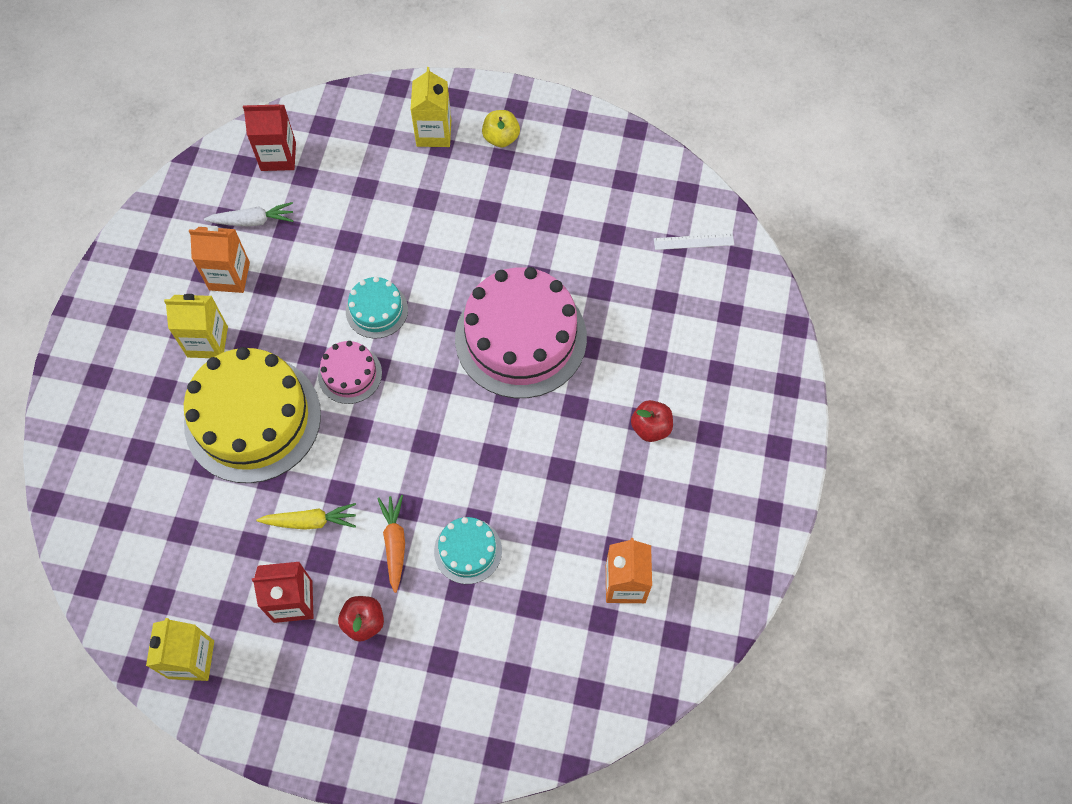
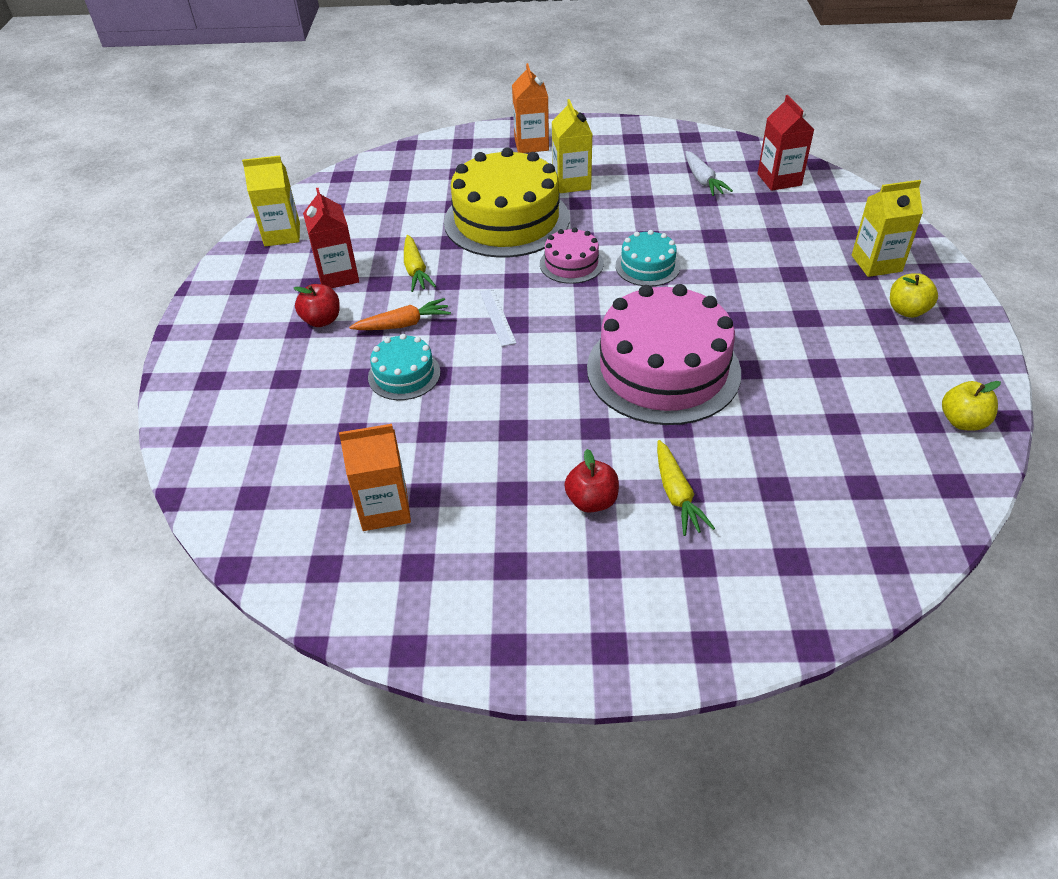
camera: 80 degrees right, 20 degrees down
(229, 276) = (640, 180): orange carton -> orange carton (531, 144)
(630, 158) = (962, 421): none -> yellow apple
(657, 367) = (677, 495): none -> yellow carrot
(693, 241) = (880, 504): white ruler -> white ruler (497, 317)

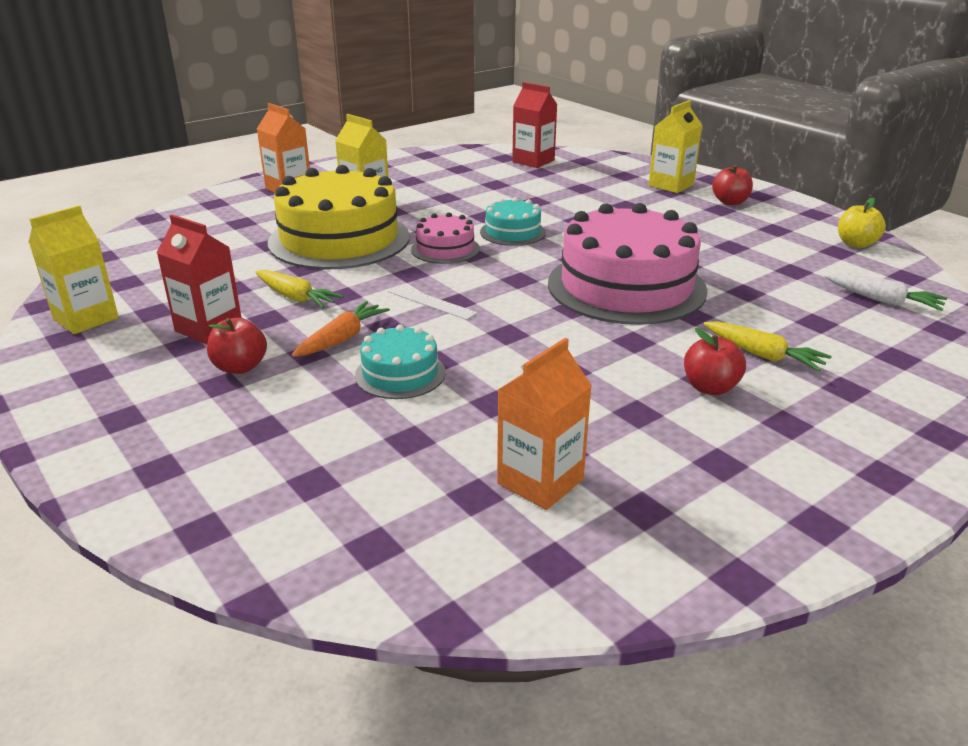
camera: 40 degrees left, 15 degrees down
(703, 180) = (476, 175): white carrot -> white carrot (883, 300)
(907, 311) = (730, 202): yellow apple -> red apple

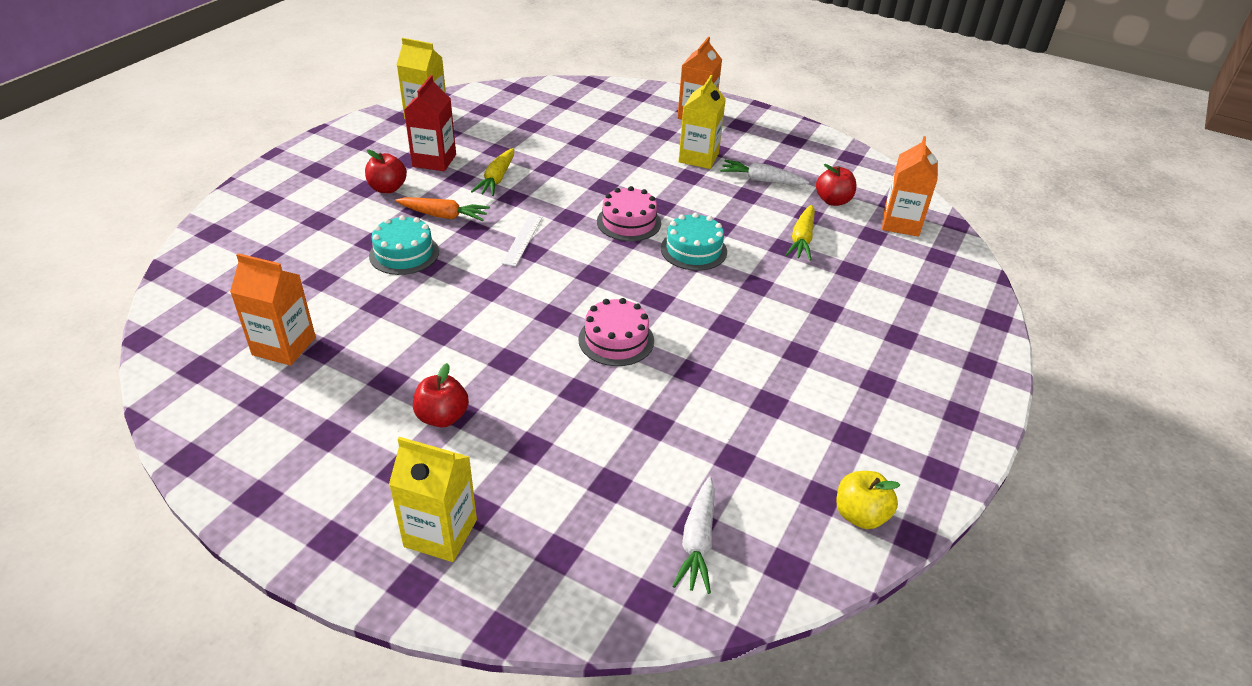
camera: 65 degrees right, 10 degrees up
(339, 239) = (611, 167): yellow cake -> none
(429, 188) = (761, 180): none -> white carrot
(533, 161) = (901, 223): red carton -> orange carton
(626, 286) = (616, 340): pink cake -> pink cake, size x0.48
(671, 185) = (923, 334): yellow carton -> yellow carton (440, 533)
(730, 202) = (910, 389): red apple -> red apple (833, 201)
(763, 355) = (517, 447): yellow carrot -> yellow carrot (802, 239)

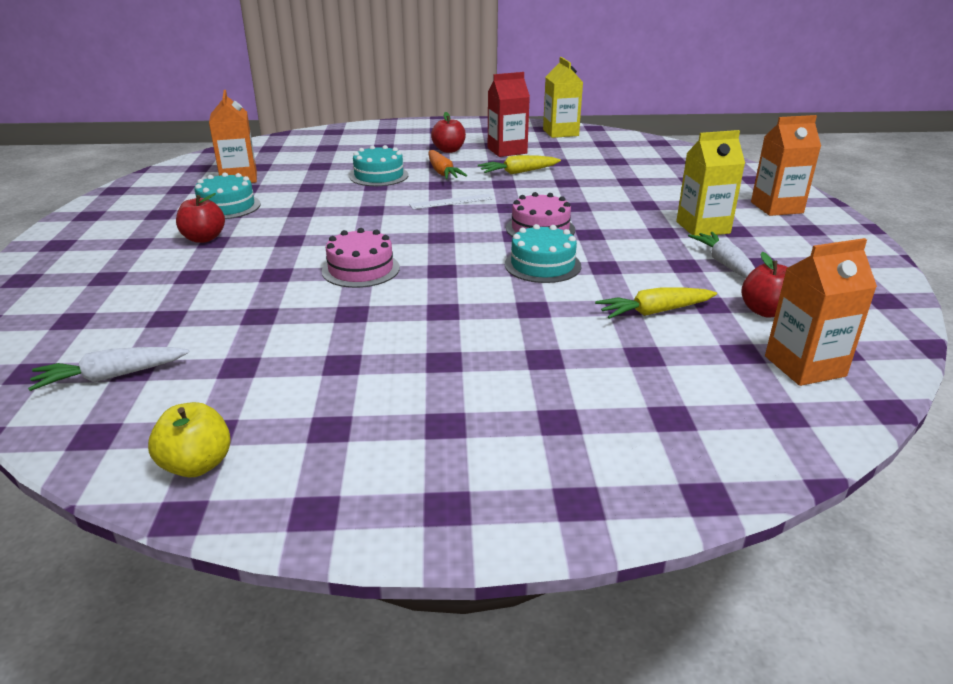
camera: 60 degrees right, 10 degrees down
(367, 378) = (227, 207): none -> turquoise cake
(440, 533) = (77, 273): yellow carton -> none

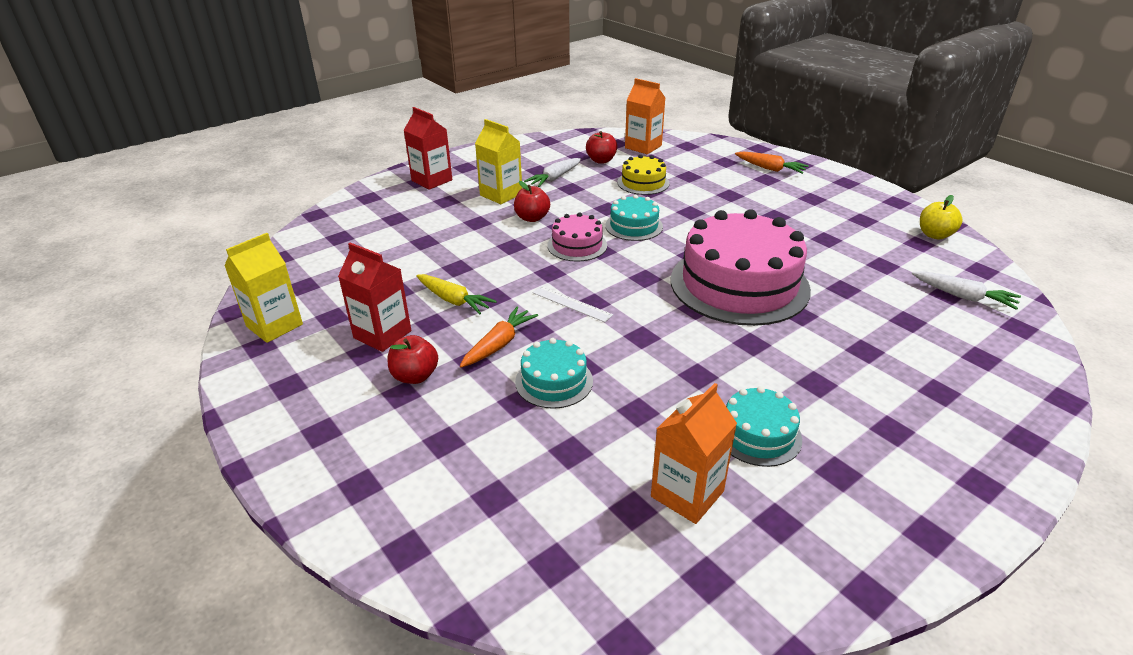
camera: 125 degrees left, 5 degrees up
(204, 238) = (822, 393): red apple -> red apple (532, 218)
(361, 269) = (739, 284): pink cake -> pink cake, size x2.09
(595, 449) = (770, 169): none -> orange carrot
(654, 312) = (643, 183): yellow carrot -> yellow cake
(776, 207) = (432, 180): orange carton -> red carton

